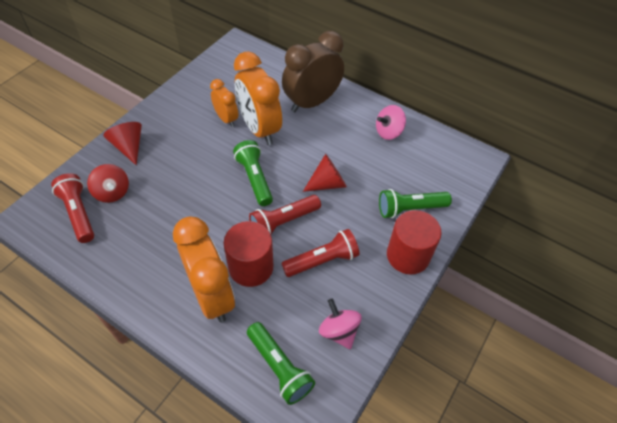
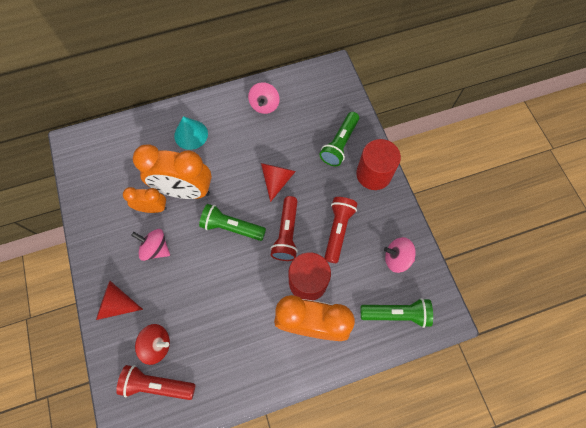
camera: 50 degrees left, 15 degrees up
(194, 141) = (156, 248): none -> pink spinning top
(311, 102) = (191, 134): brown clock -> turquoise cone

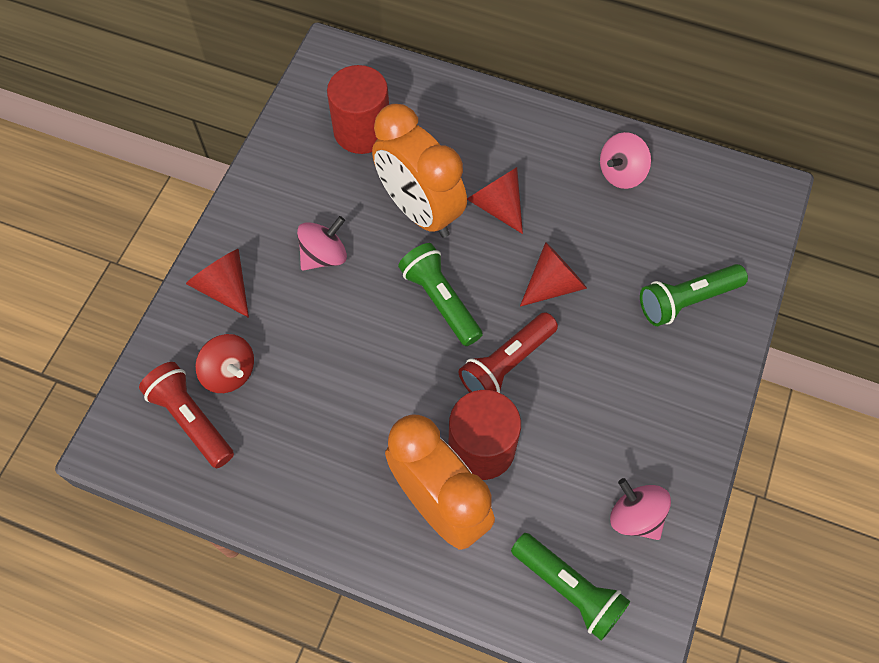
camera: 40 degrees right, 5 degrees down
(153, 208) = (361, 203): orange clock -> none
(156, 248) = (324, 256): pink spinning top -> pink spinning top turned 75 degrees clockwise
(191, 134) = (487, 144): turquoise cone -> none
(220, 161) = (497, 205): none -> red cone
(338, 230) = (581, 414): red flashlight -> none
(373, 174) = (702, 377): red cylinder -> red cylinder (362, 131)

